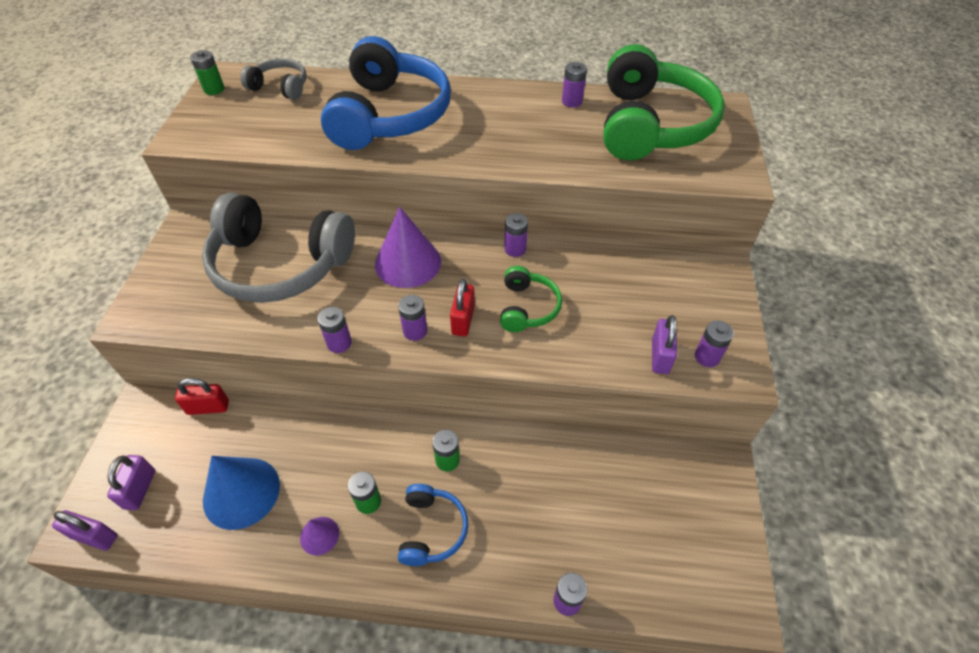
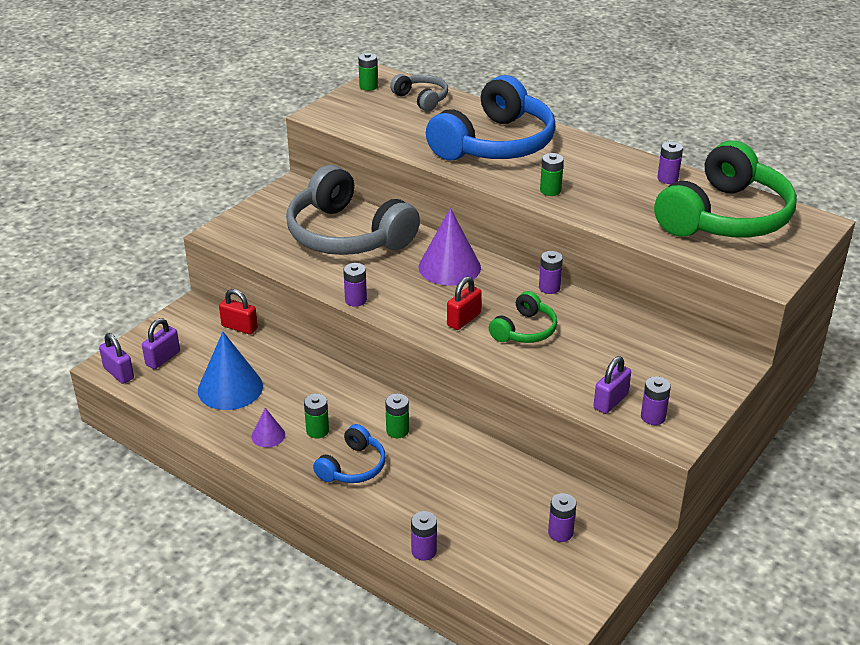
camera: 30 degrees right, 15 degrees down
(415, 331) = (419, 313): purple battery -> purple battery (560, 533)
(480, 150) = (550, 190): none -> green battery

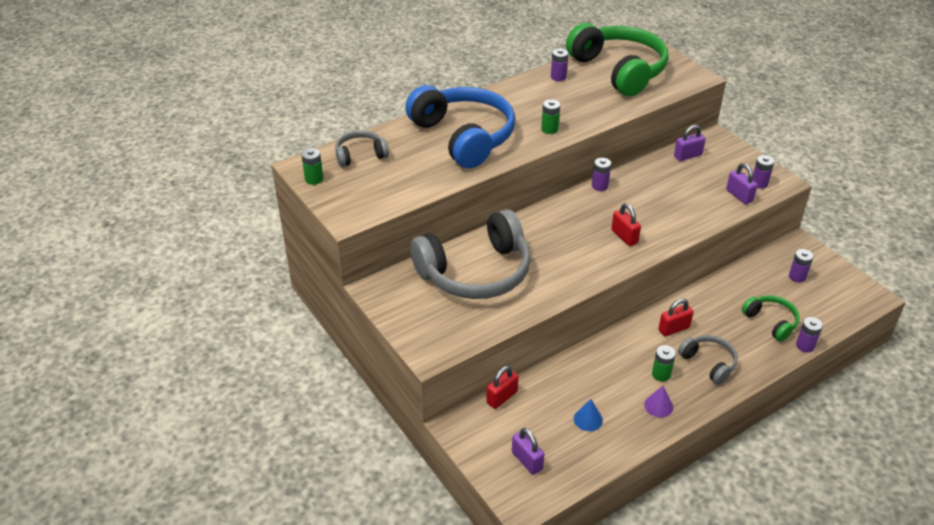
camera: 70 degrees left, 5 degrees up
(118, 373) = (537, 498): purple padlock -> purple padlock (687, 156)
(230, 388) = (588, 419): blue cone -> blue cone, size x0.50
(352, 466) = (708, 363): blue headphones -> grey headphones
(355, 300) = (576, 287): purple battery -> none
(397, 431) = (674, 329): green battery -> red padlock
(449, 267) = (551, 227): purple cone -> none
(524, 330) = (648, 211): green headphones -> green headphones (771, 322)

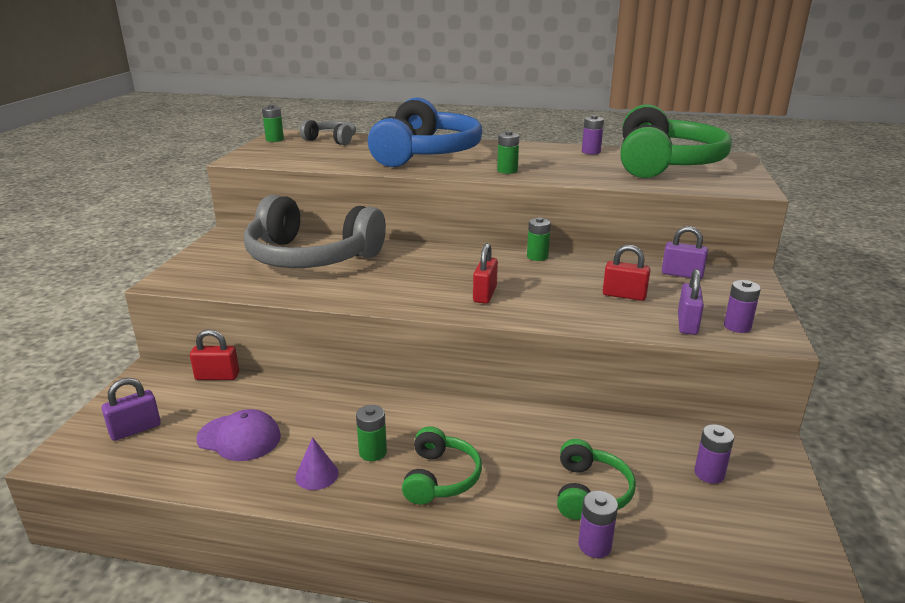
camera: 45 degrees right, 15 degrees down
(527, 460) = (135, 429): purple padlock -> purple padlock turned 45 degrees clockwise
(588, 419) = (239, 437): blue cone -> purple cap
(600, 186) = (537, 256): purple battery -> green battery
(674, 329) = (460, 426): red padlock -> red padlock (624, 295)
(708, 363) = (440, 477): grey headphones -> green headphones

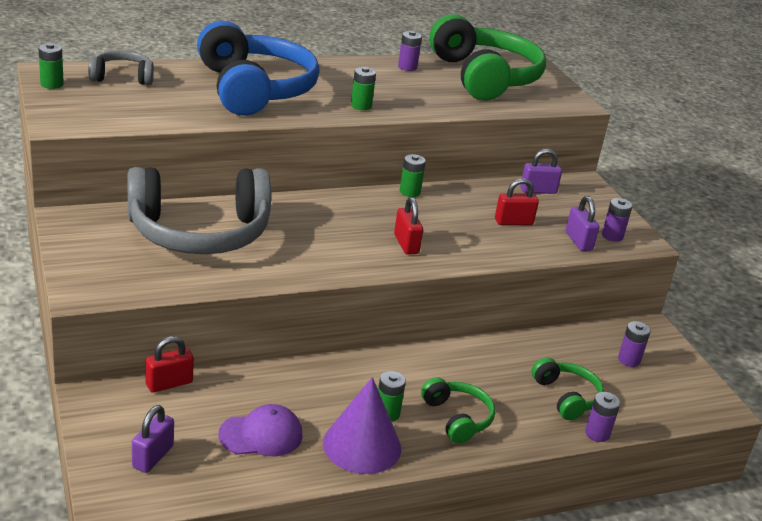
camera: 35 degrees left, 5 degrees up
(317, 475) = (362, 445): purple cone -> purple cone, size x2.02

